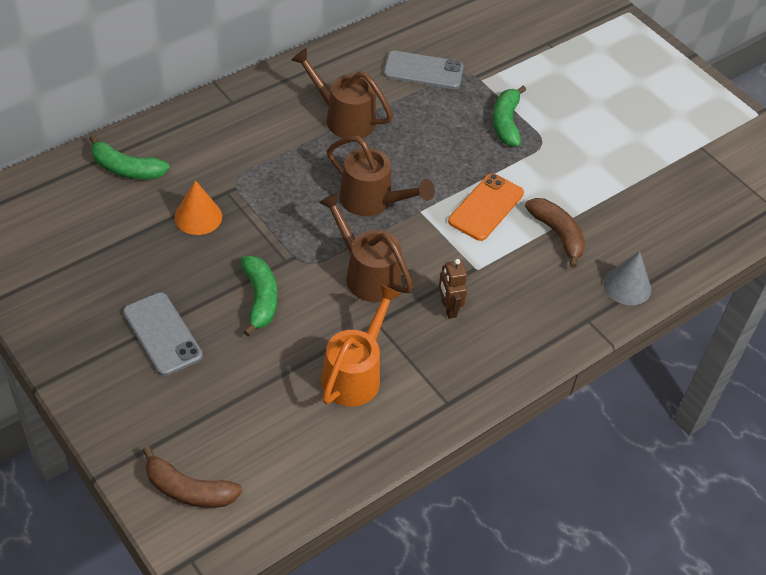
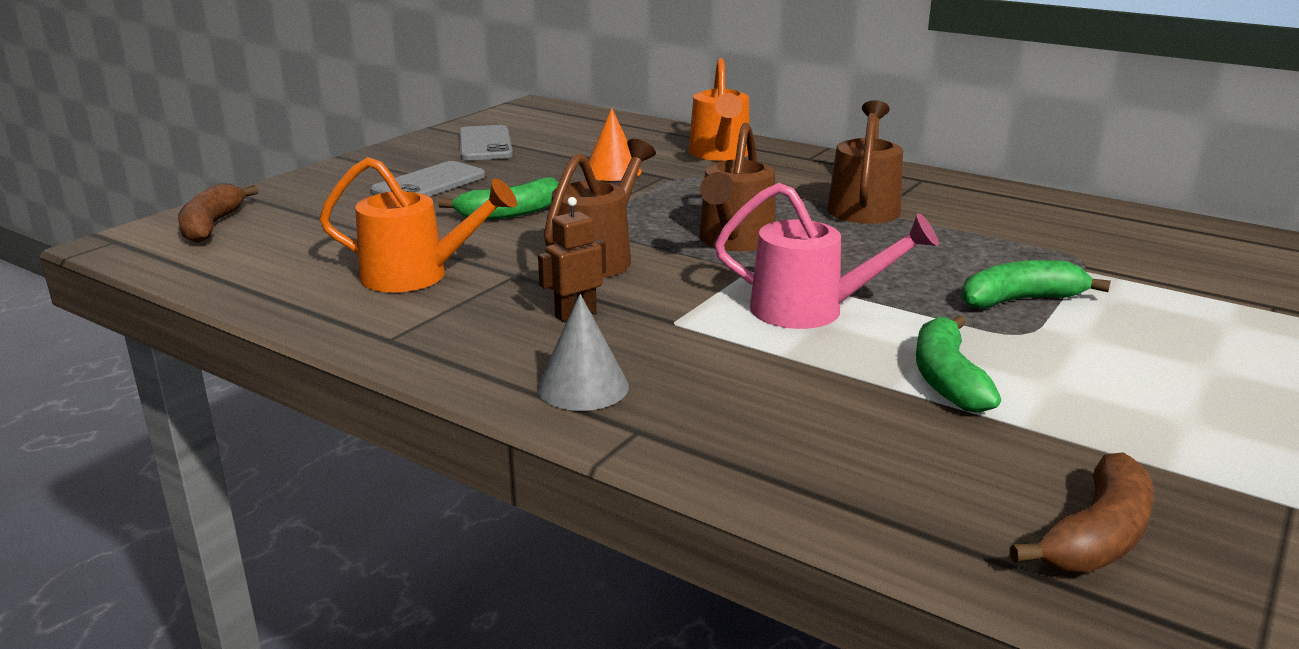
camera: 75 degrees right, 25 degrees down
(126, 169) = (650, 138): green banana -> green banana (947, 379)
(195, 144) = (720, 154): none -> orange watering can
(423, 71) = (1033, 233): grey phone -> grey phone (485, 144)
(486, 207) = (811, 311): orange phone -> pink watering can
(557, 234) = (818, 375): brown banana -> brown banana (1097, 537)
(627, 286) = (760, 460): grey cone -> grey cone (583, 387)

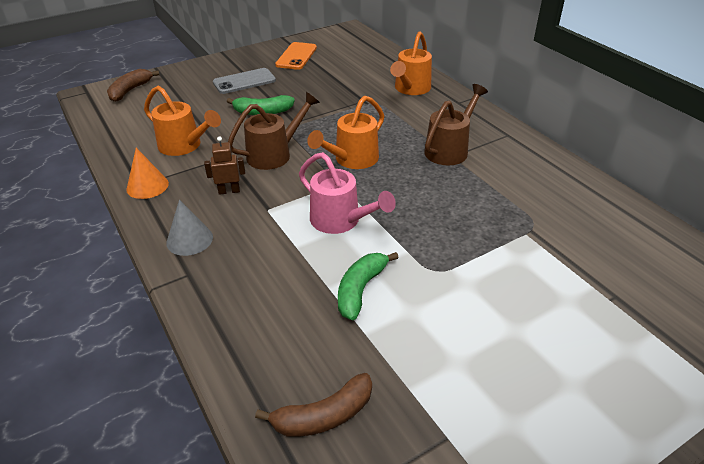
camera: 25 degrees right, 15 degrees up
(485, 144) = (296, 56): grey phone -> orange phone
(612, 171) = (340, 91): orange cone -> orange cone (147, 186)
(734, 241) = (351, 160): brown watering can -> orange watering can
(1020, 300) = (461, 246): green banana -> none

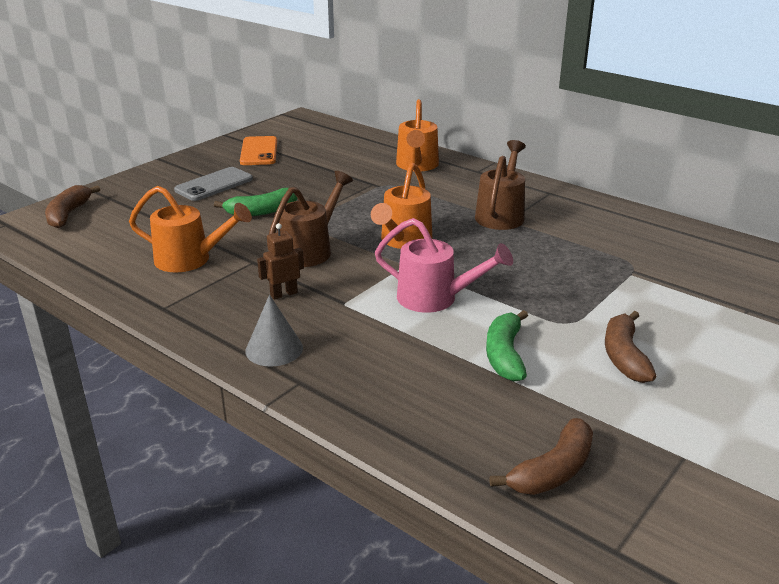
camera: 20 degrees left, 10 degrees down
(147, 186) = (176, 307): orange cone -> none
(462, 317) = (624, 356): none -> brown banana

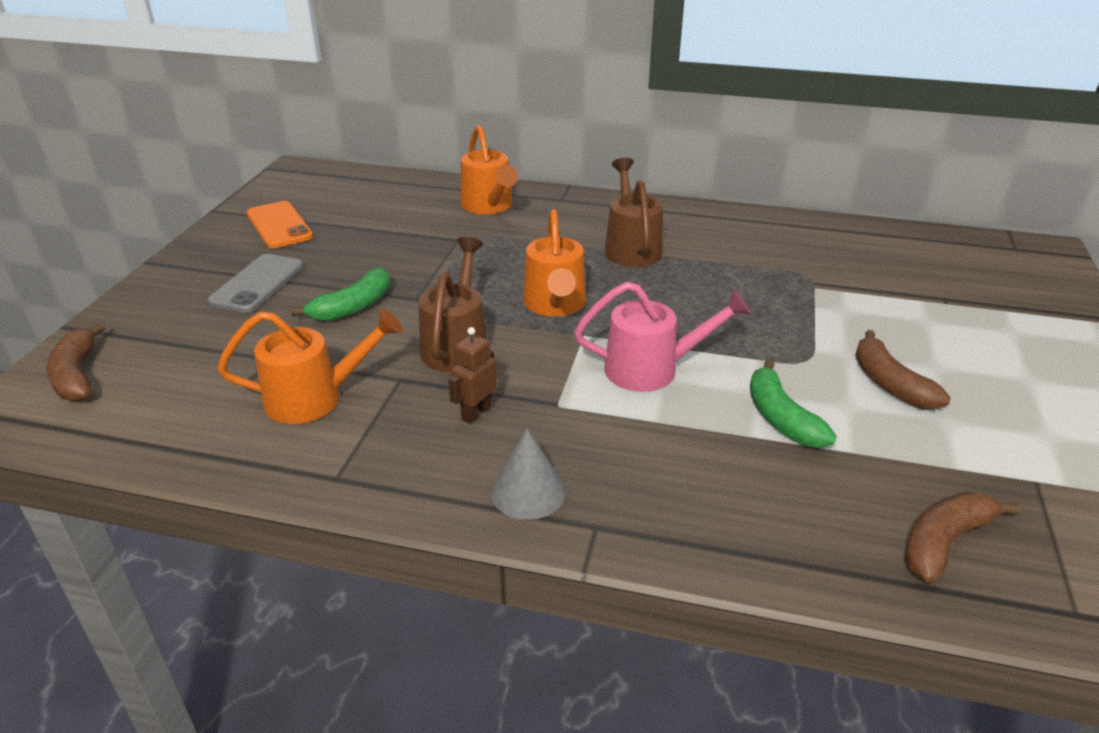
camera: 25 degrees left, 5 degrees up
(553, 471) = (944, 542): brown banana -> brown banana turned 150 degrees counterclockwise

